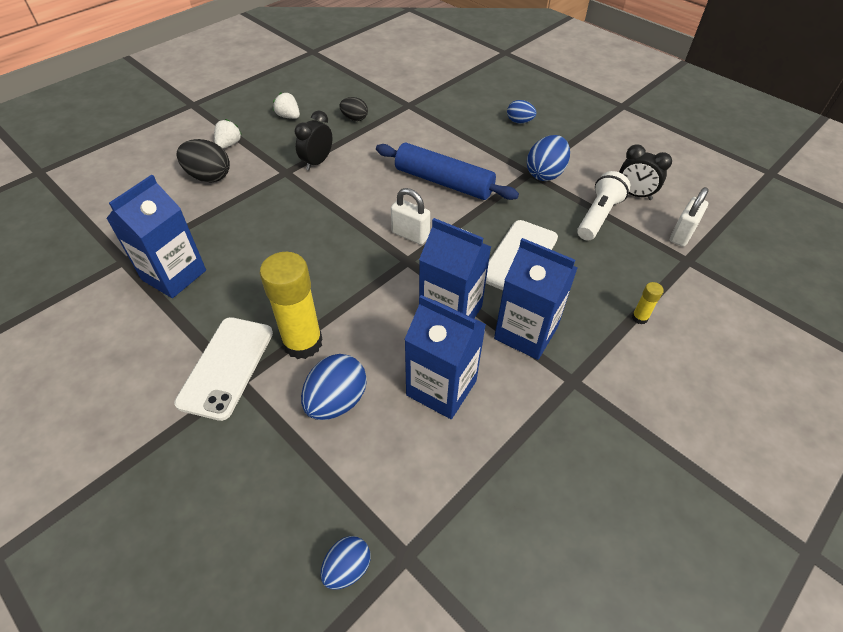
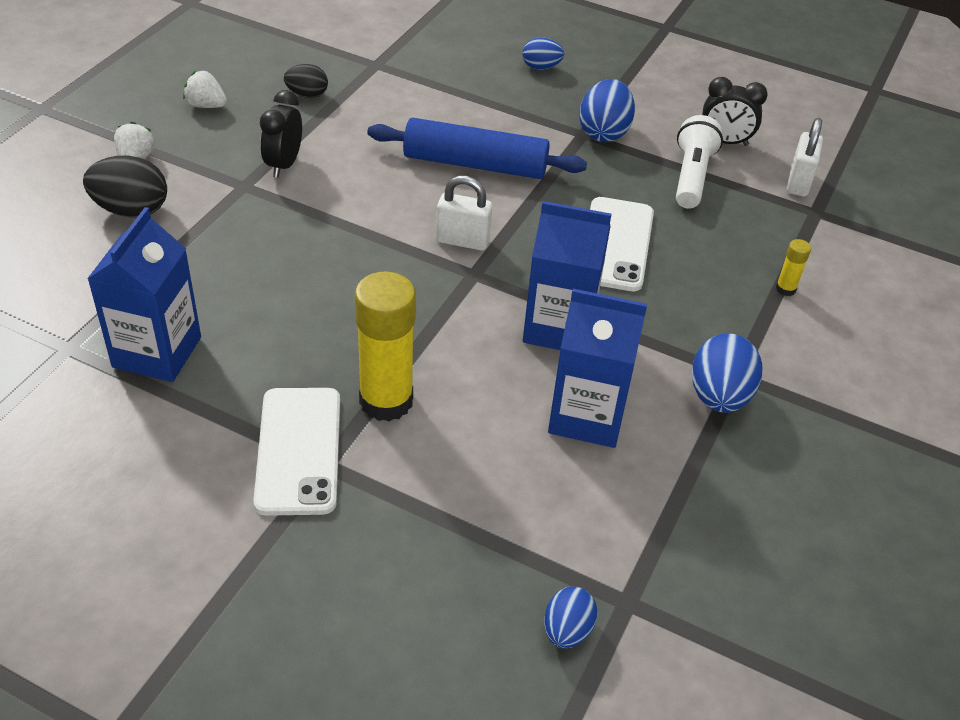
camera: 20 degrees left, 5 degrees down
(336, 401) = (465, 459): blue egg -> blue egg (719, 397)
(526, 333) = (661, 332): blue carton -> none

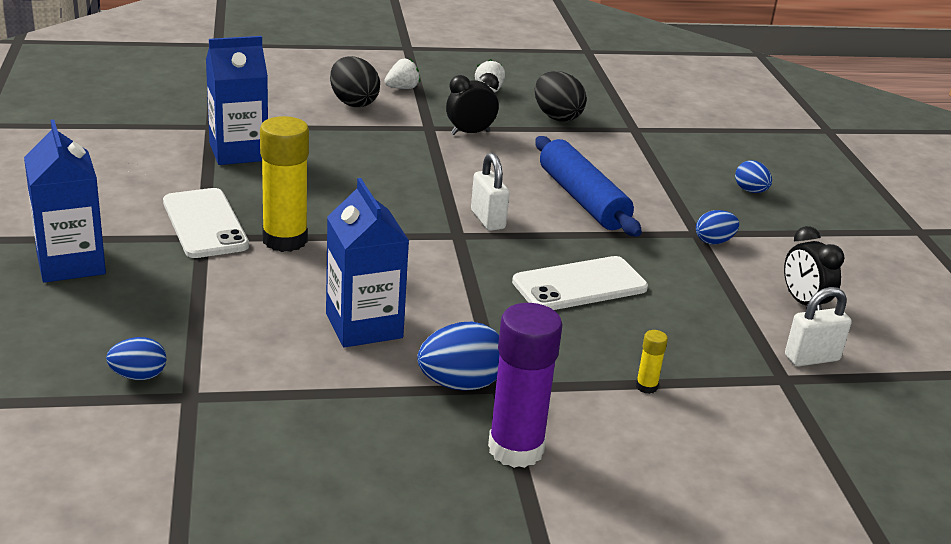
camera: 55 degrees right, 15 degrees down
(298, 450) = (204, 224): white phone -> white phone turned 75 degrees counterclockwise
(307, 95) = (557, 117): black egg -> black egg, size x1.62
(559, 327) = (446, 286): blue carton -> blue carton (71, 263)
(603, 132) = (714, 241): blue egg -> blue egg, size x0.62
(691, 176) = (726, 298): white flashlight -> none
(828, 410) = (516, 449): none -> purple glue stick

